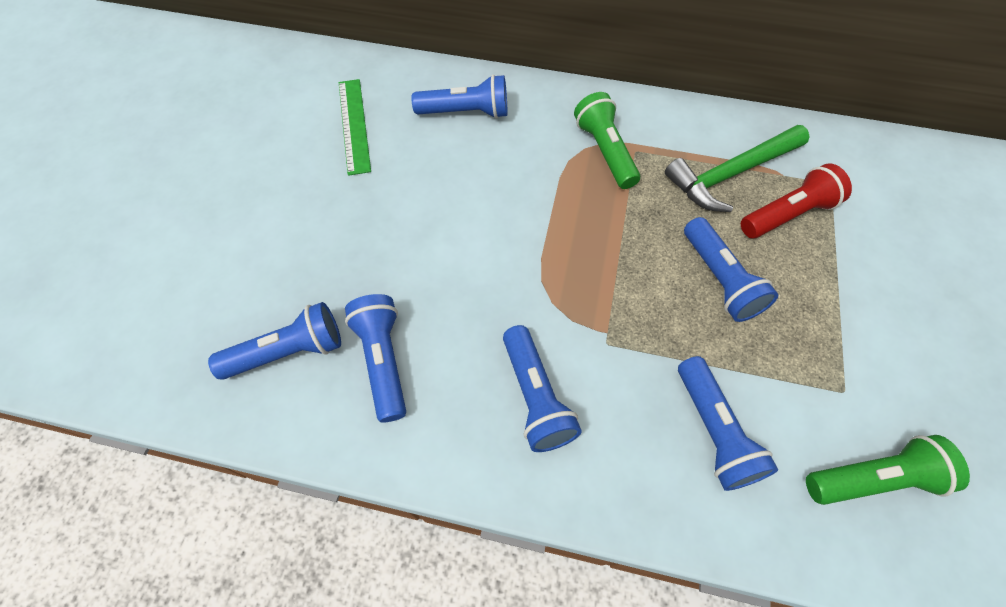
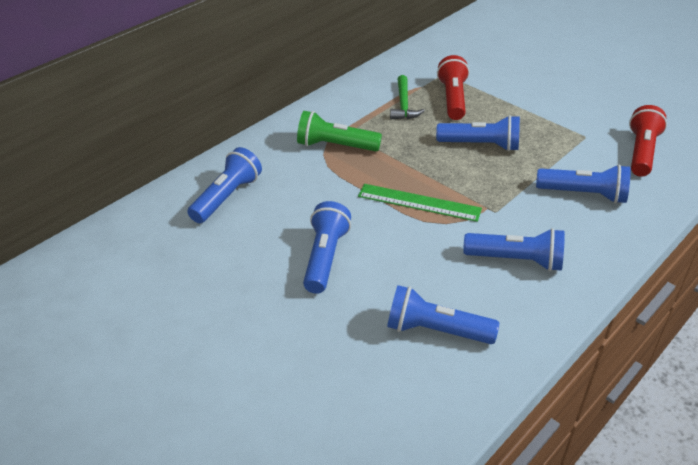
camera: 60 degrees left, 20 degrees down
(289, 351) = (388, 388): blue flashlight -> blue flashlight (325, 257)
(354, 125) = (171, 267): green ruler -> green ruler (419, 202)
(731, 174) = (404, 104): green hammer -> green hammer, size x0.62
(873, 478) = (641, 152): green flashlight -> red flashlight

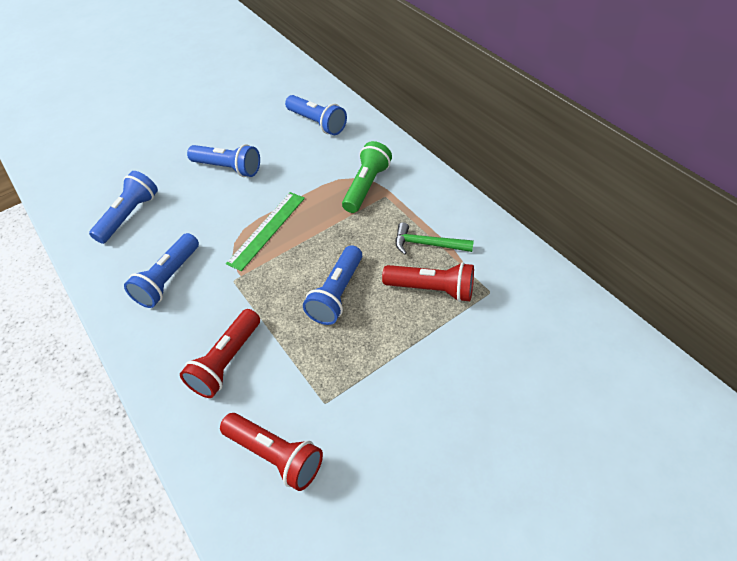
camera: 105 degrees right, 10 degrees up
(584, 194) = (226, 362): blue flashlight -> red flashlight

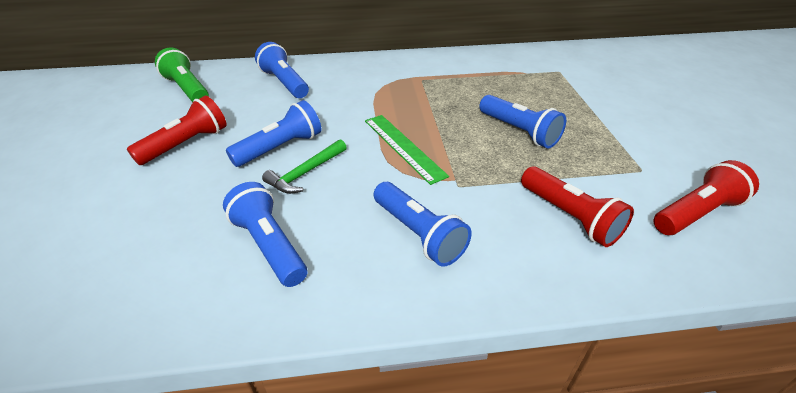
camera: 65 degrees left, 10 degrees down
(317, 123) = (284, 83): blue flashlight -> blue flashlight turned 105 degrees counterclockwise
(366, 186) = (400, 83): green flashlight -> green flashlight (187, 89)
(427, 244) = (493, 79): green hammer -> green hammer (305, 173)
(432, 289) = (542, 90): red flashlight -> red flashlight (186, 144)

